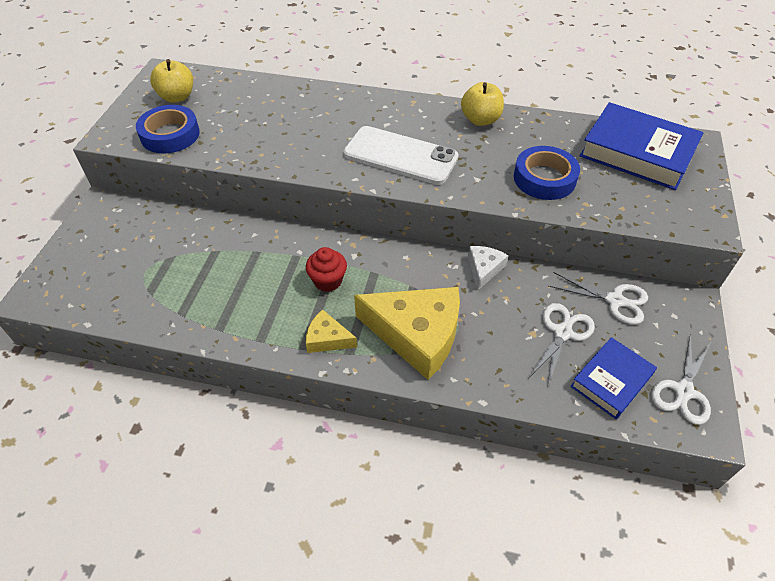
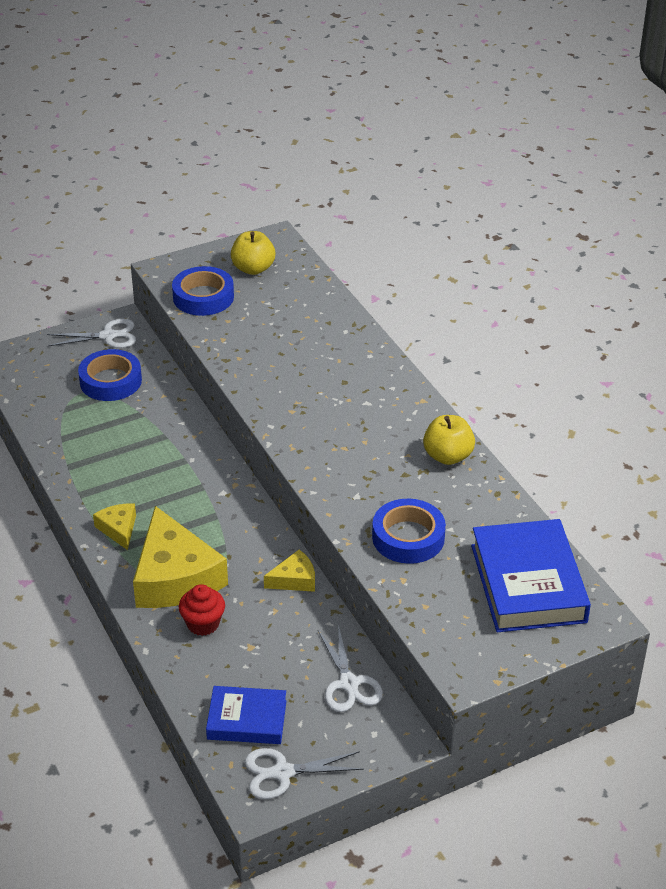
camera: 50 degrees right, 10 degrees down
(156, 247) = (110, 381): none -> blue tape
(328, 281) = (177, 494): red cupcake -> red cupcake (203, 624)
(400, 156) = (332, 435): white phone -> none
(484, 269) = (294, 579): white cheese -> yellow cheese
(562, 333) = (270, 665): white scissors -> white scissors (108, 336)

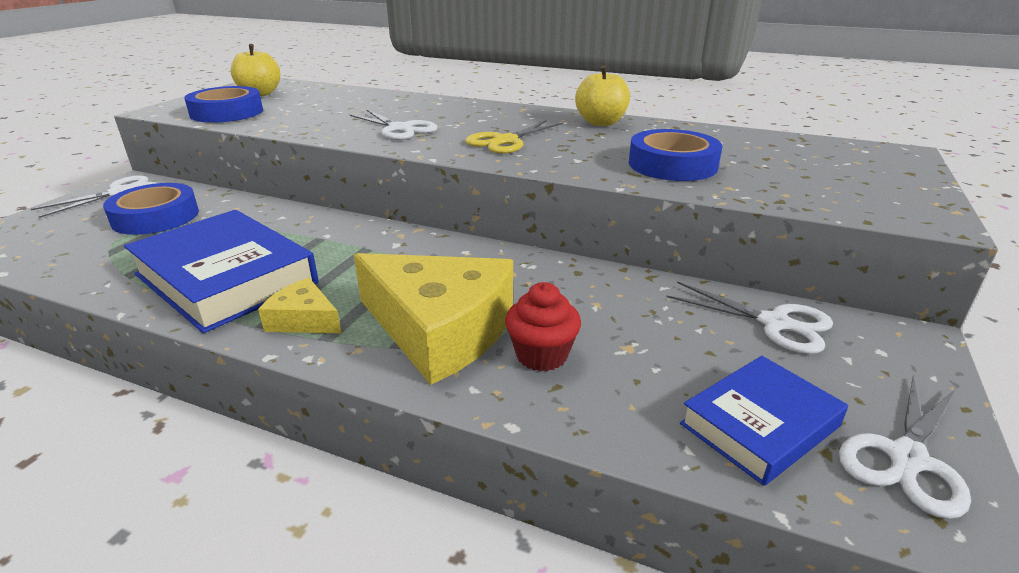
camera: 40 degrees left, 10 degrees down
(292, 388) = (400, 129): none -> white scissors
(294, 579) = (573, 272): yellow cheese -> none
(342, 445) = (505, 141): none -> yellow scissors
(528, 583) = (812, 154): blue book -> blue book (226, 278)

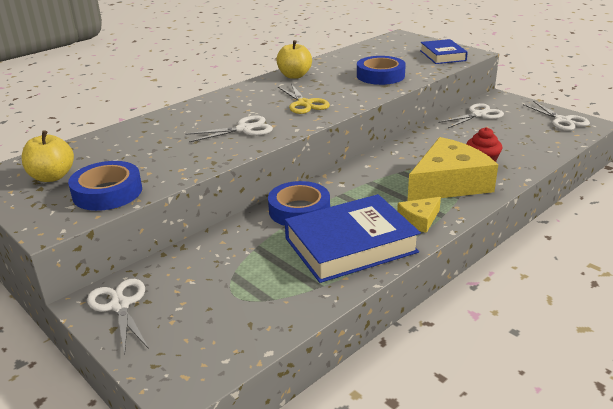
camera: 65 degrees left, 0 degrees up
(156, 217) = (208, 280): blue tape -> blue tape (299, 210)
(760, 425) = (540, 136): blue book -> blue book (442, 55)

